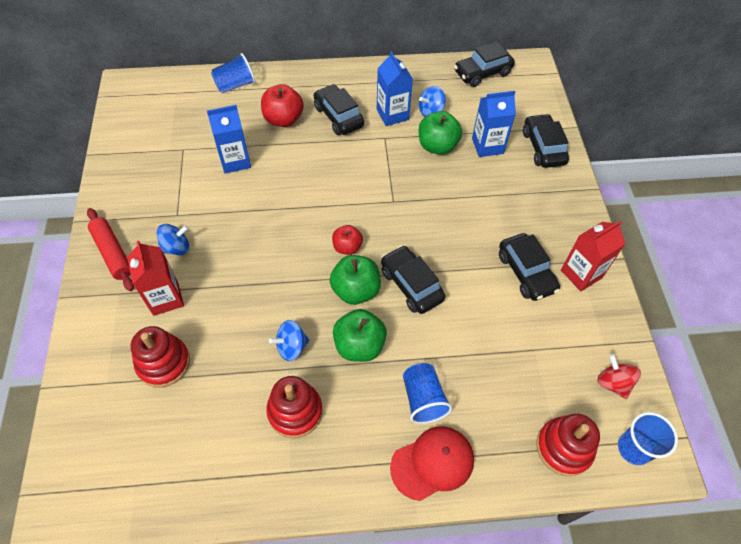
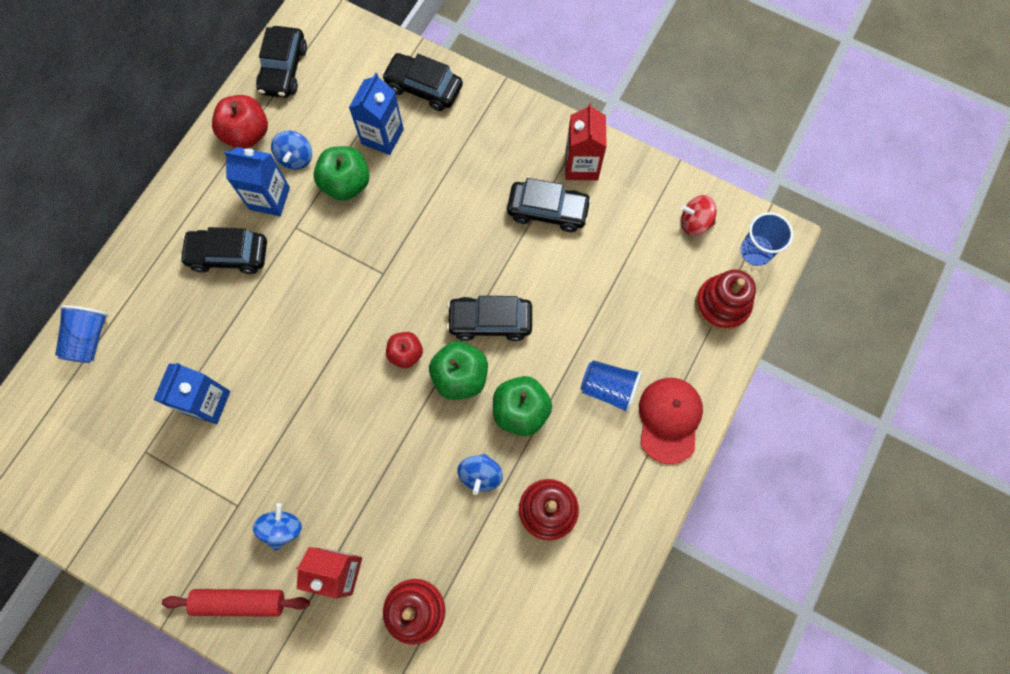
camera: 55 degrees left, 15 degrees up
(283, 119) = (186, 316): red apple -> red apple (247, 134)

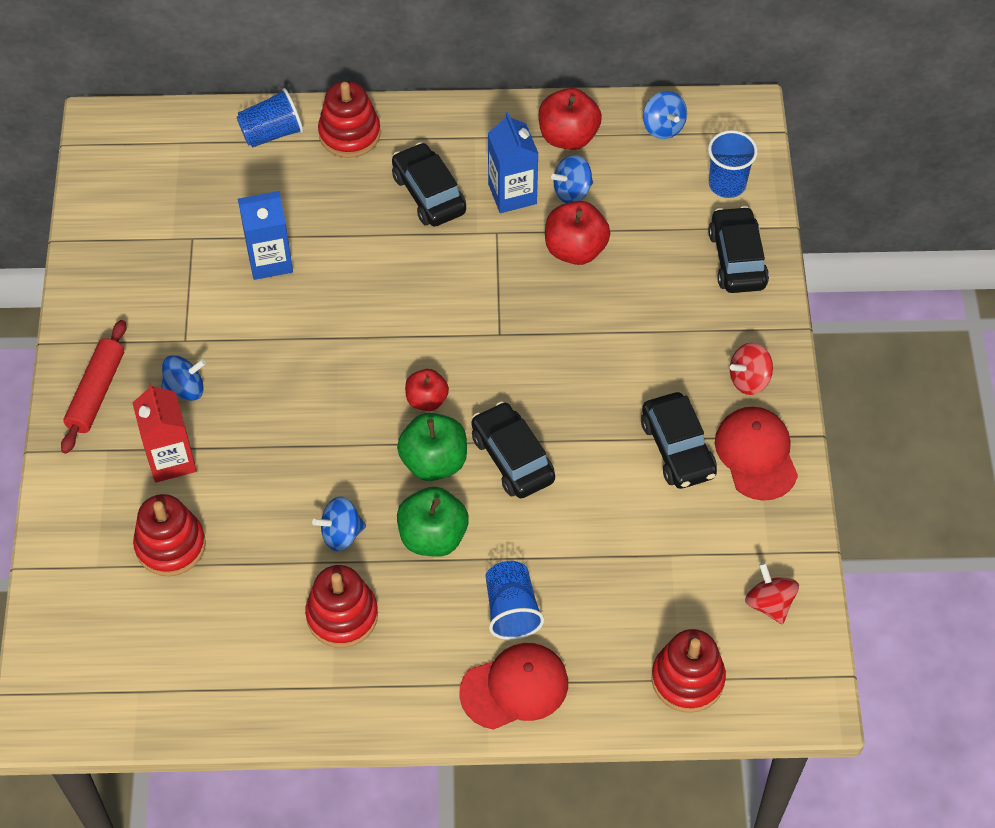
camera: 60 degrees right, 15 degrees down
(133, 282) = (349, 134): none -> red stacking toy
(239, 601) = (97, 392): red rolling pin -> red rolling pin turned 45 degrees clockwise
(284, 69) = (663, 127): black car -> blue spinning top
(346, 184) = (575, 249): green apple -> red apple
(382, 136) = (652, 252): blue carton -> none
(522, 136) = (749, 379): none -> red spinning top
(581, 165) = (756, 454): red carton -> red cap
(756, 251) = (779, 685): blue cup -> blue cup (727, 184)

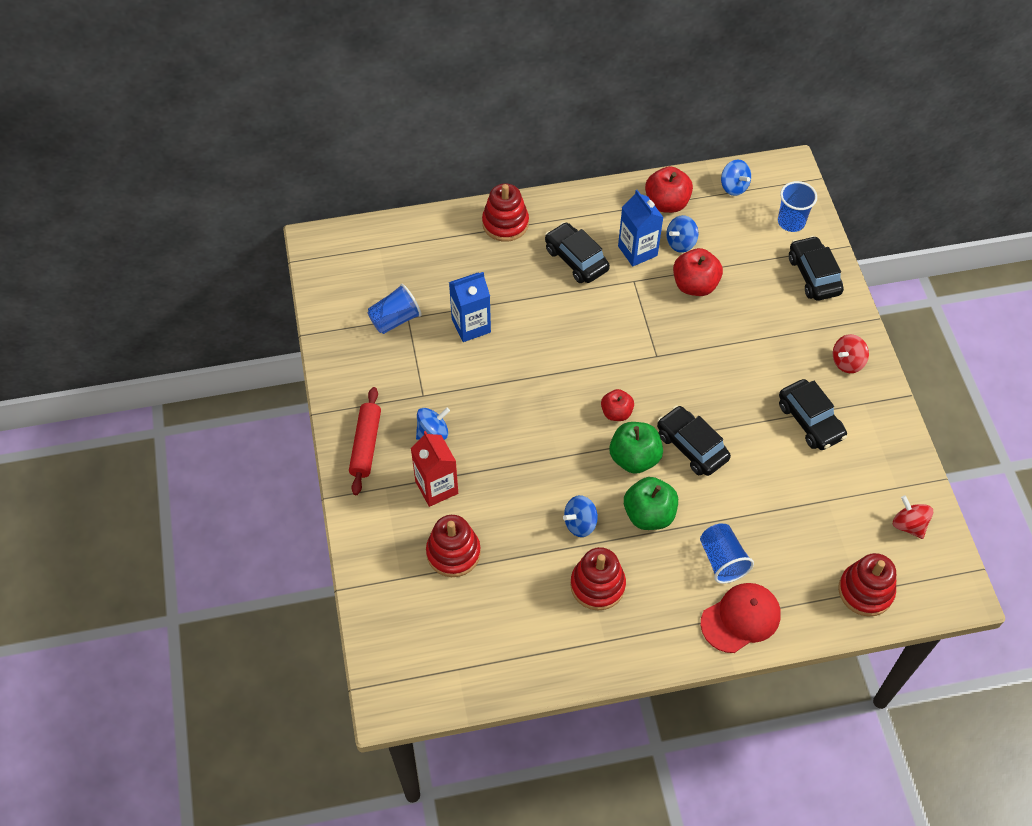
camera: 10 degrees left, 0 degrees up
(272, 133) = (447, 231): blue cup -> blue cup (395, 319)
(756, 454) = (868, 416): red cap -> none

